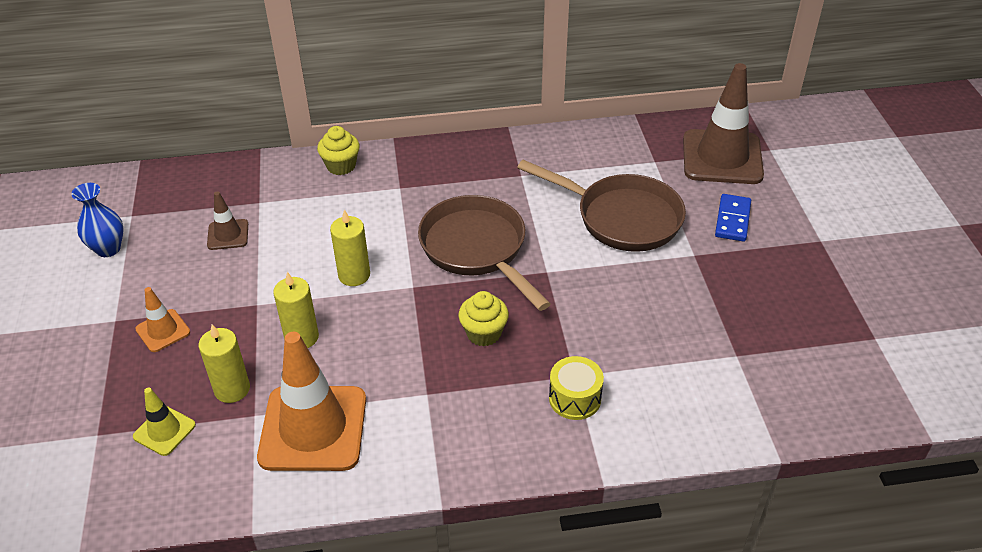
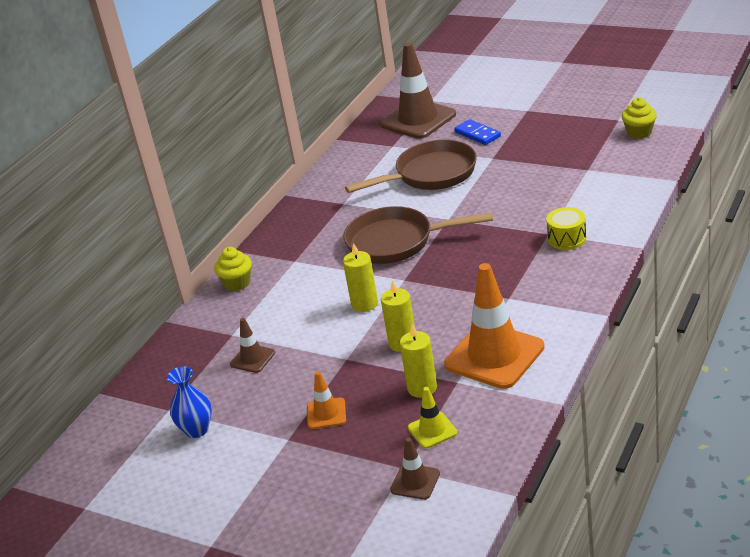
camera: 50 degrees left, 10 degrees down
(77, 454) = (415, 482): none -> brown traffic cone
(483, 333) = (478, 260): yellow cupcake -> yellow cupcake (639, 133)

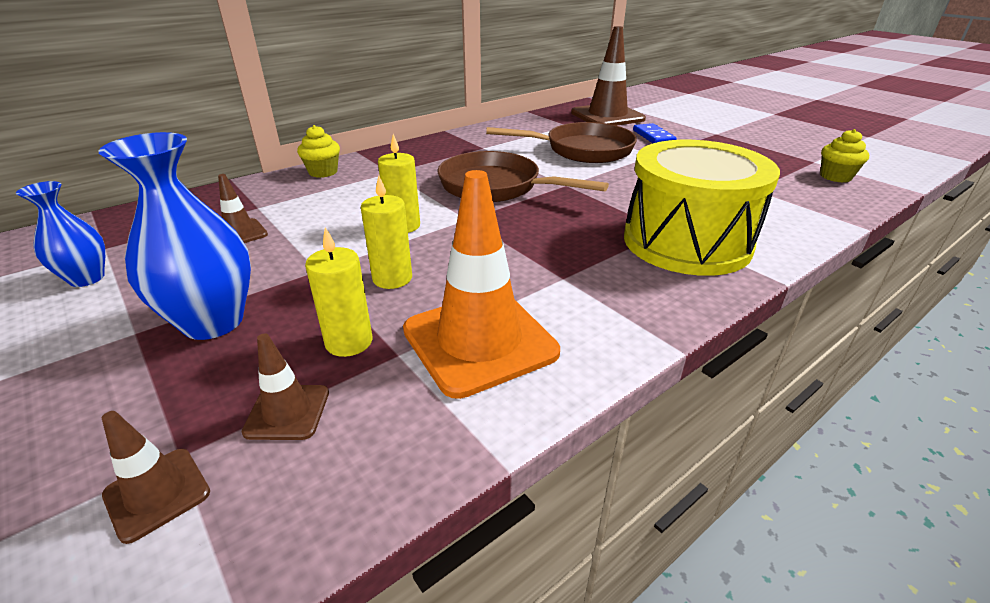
camera: 20 degrees right, 0 degrees up
(326, 414) = (213, 322): orange traffic cone -> blue vase
(432, 430) = (287, 412): yellow traffic cone -> brown traffic cone
(567, 238) = (686, 242): yellow drum -> yellow drum, size x2.41

